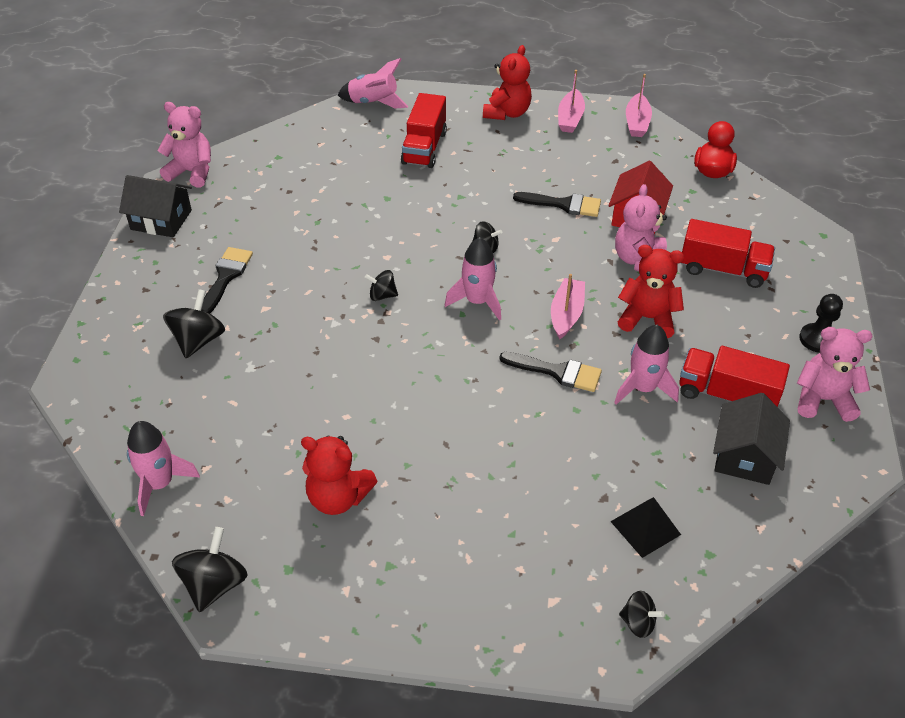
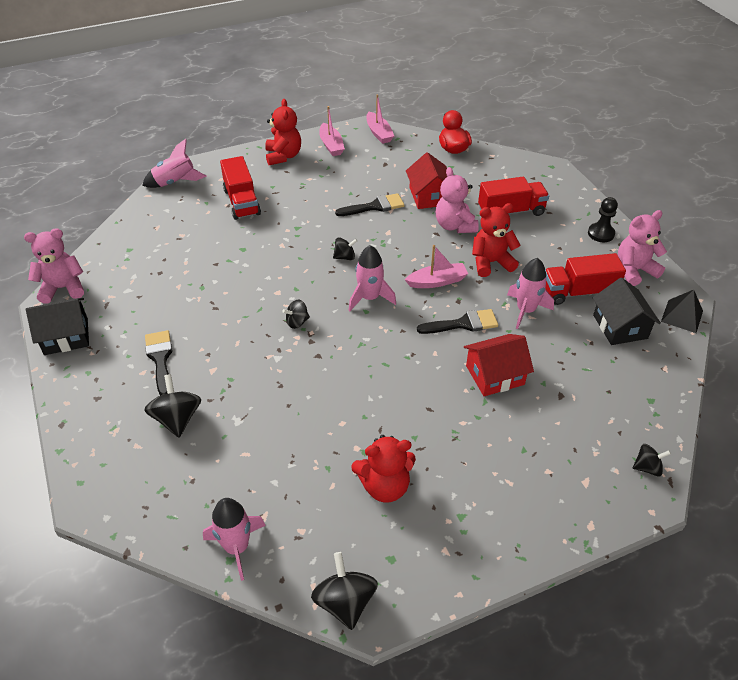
camera: 30 degrees left, 0 degrees up
(546, 442) = (495, 375): none -> red house
(566, 314) = (437, 281): pink boat -> pink boat turned 90 degrees clockwise
(645, 528) = (601, 402): black pyramid -> black pyramid (682, 316)

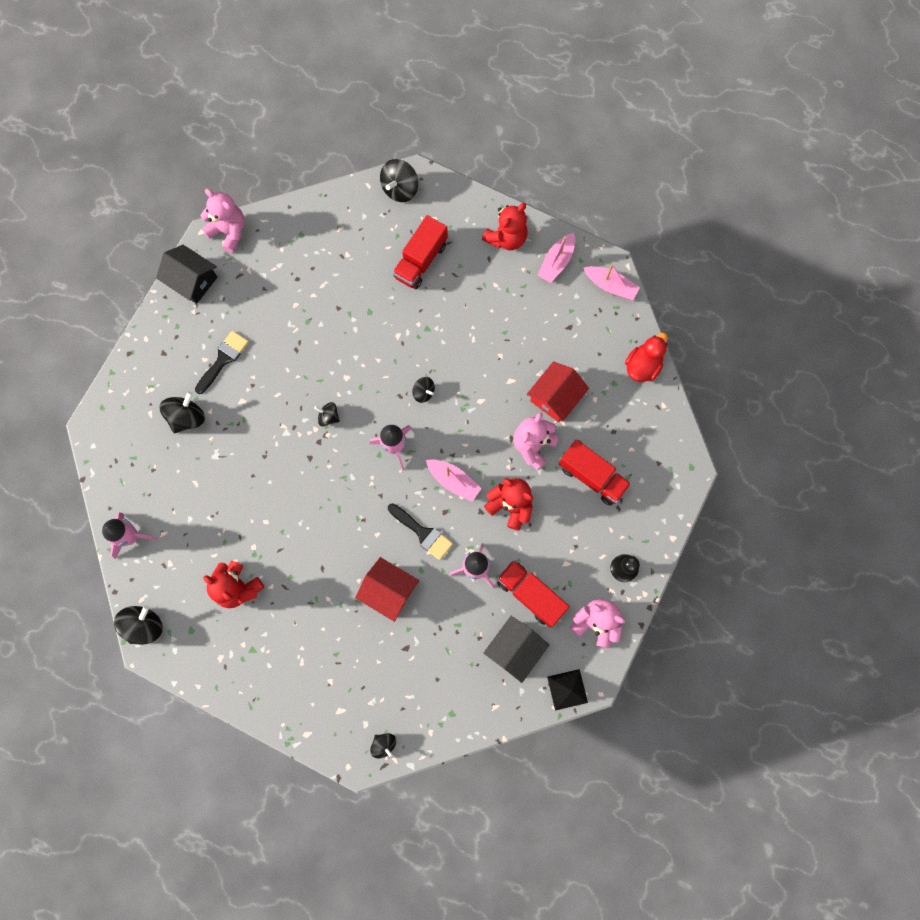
camera: 50 degrees right, 30 degrees up
(175, 182) = (400, 189): pink rocket -> black spinning top
(374, 206) = (503, 365): black brush -> none
(379, 133) = (610, 286): pink boat -> pink boat turned 90 degrees counterclockwise

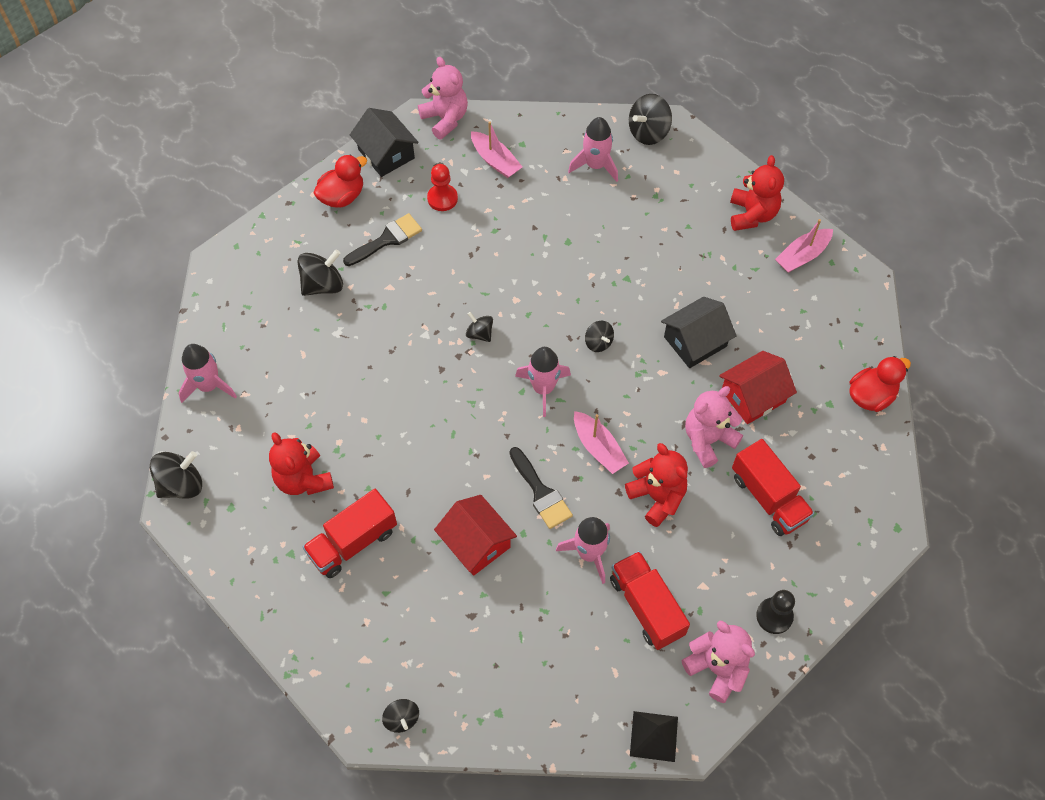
camera: 20 degrees right, 15 degrees down
(171, 332) = (342, 196): none -> red duck
(254, 307) = (442, 198): none -> red pawn
(368, 234) = (595, 165): none -> pink rocket
(420, 261) = (645, 208): red truck -> red truck (352, 542)
(506, 238) = (752, 214): red teddy bear -> red teddy bear turned 60 degrees counterclockwise
(515, 649) = (604, 664): black house -> black house (695, 341)
(610, 286) = (859, 299): pink boat -> pink boat (495, 161)

